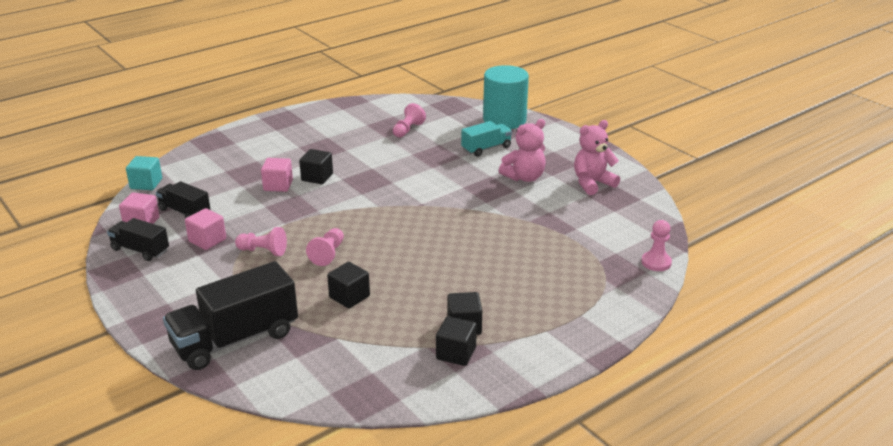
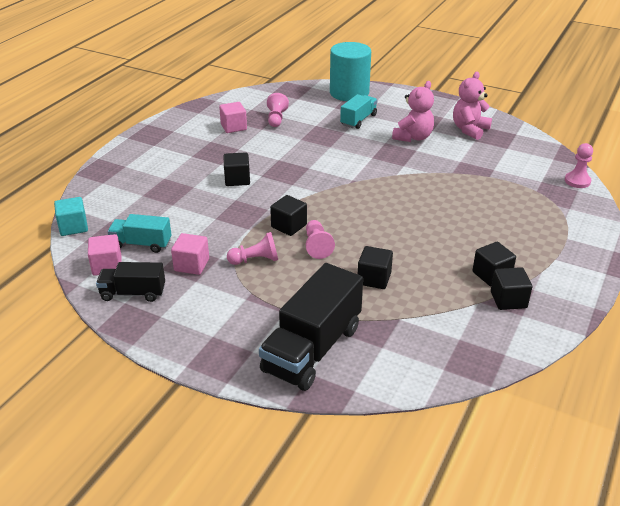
camera: 25 degrees left, 5 degrees up
(184, 212) = (141, 244): black truck -> turquoise truck
(278, 185) = (208, 196): pink cube -> pink cube (233, 127)
(321, 230) = (289, 226): none -> black cube

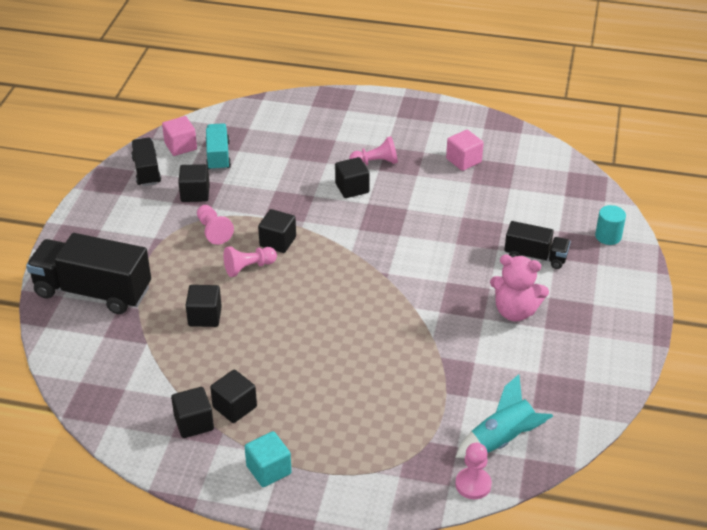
camera: 75 degrees right, 5 degrees up
(73, 227) = (232, 111): turquoise cube -> turquoise cube (269, 470)
(191, 265) = (195, 193): pink cube -> black cube
(276, 119) = (501, 188): pink pawn -> pink pawn (376, 162)
(349, 93) = (608, 236): turquoise cylinder -> turquoise cylinder, size x0.47
(358, 120) = (535, 256): turquoise truck -> black truck
(469, 130) = (565, 364): pink teddy bear -> none
(537, 163) = (502, 440): none -> turquoise rocket

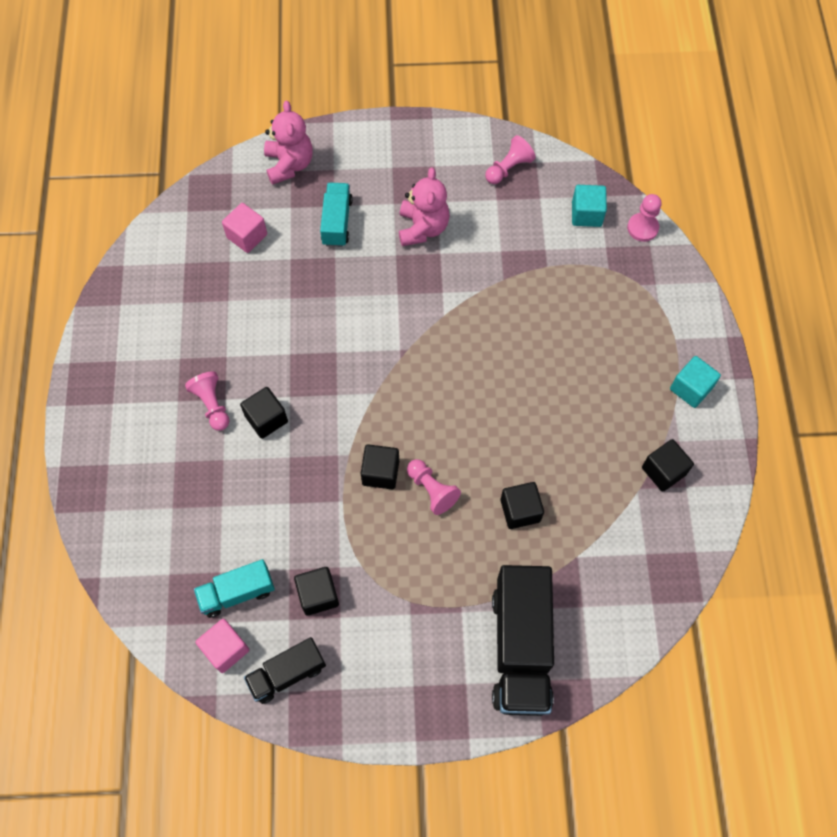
camera: 105 degrees left, 25 degrees up
(213, 231) = (381, 549): pink pawn -> pink pawn (508, 168)
(234, 407) = (630, 440): black cube -> none
(463, 160) = (189, 314): pink cube -> pink cube (247, 236)
(502, 440) = (586, 214): turquoise rocket -> turquoise cube
(535, 256) = (337, 222): black truck -> turquoise truck
(608, 236) = (289, 164): turquoise cylinder -> pink teddy bear

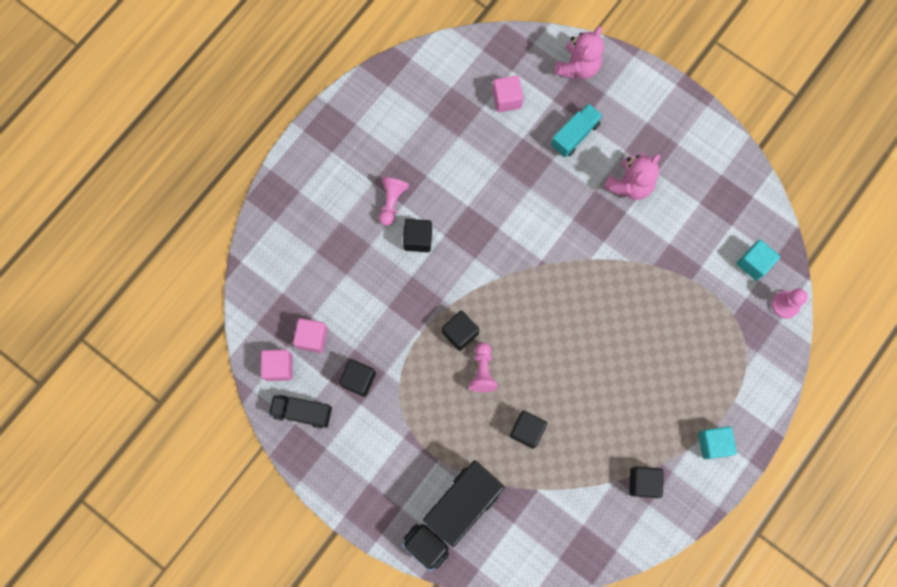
camera: 40 degrees right, 10 degrees up
(237, 592) = (312, 338): turquoise truck -> pink cube
(508, 168) = (728, 186): pink pawn -> none

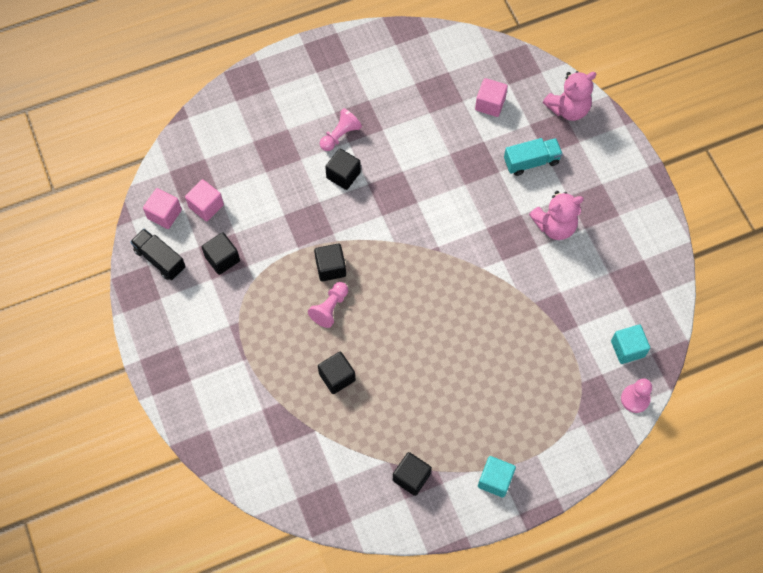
camera: 30 degrees right, 10 degrees down
(452, 515) = (229, 410): black truck -> none

